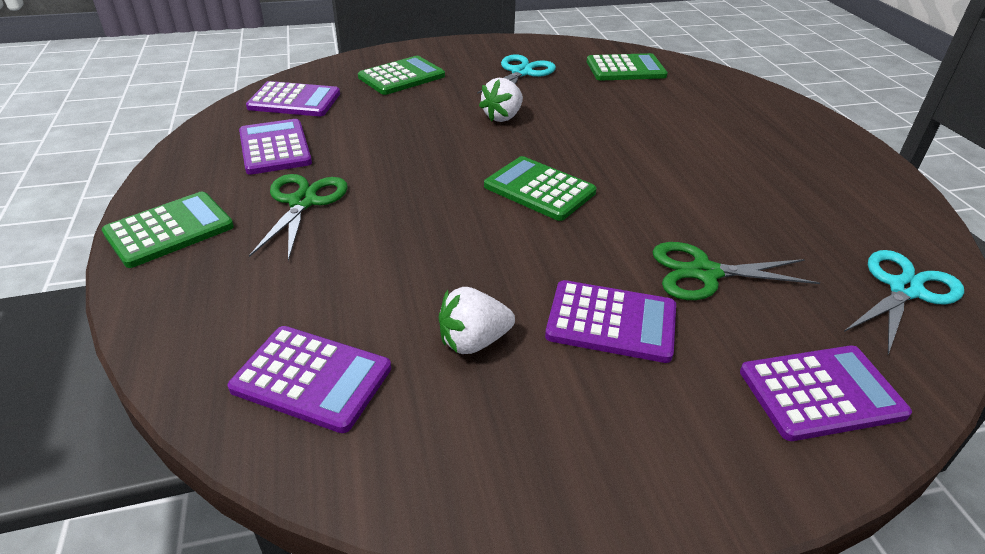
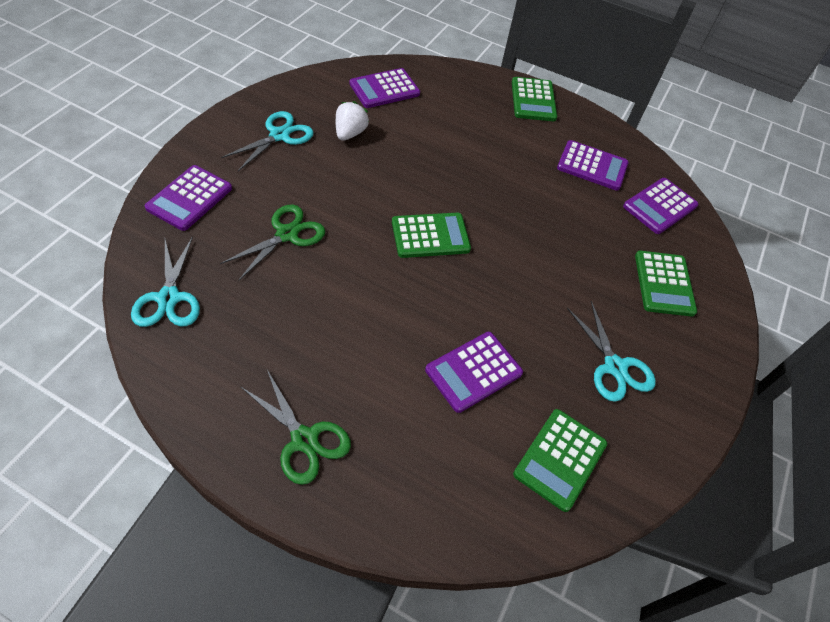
camera: 125 degrees right, 15 degrees up
(303, 202) = (516, 146): green scissors -> green scissors (304, 440)
(503, 117) = (540, 290): white strawberry -> none
(588, 409) = (279, 135): none -> turquoise scissors
(611, 322) = (305, 176): purple calculator -> purple calculator (473, 371)

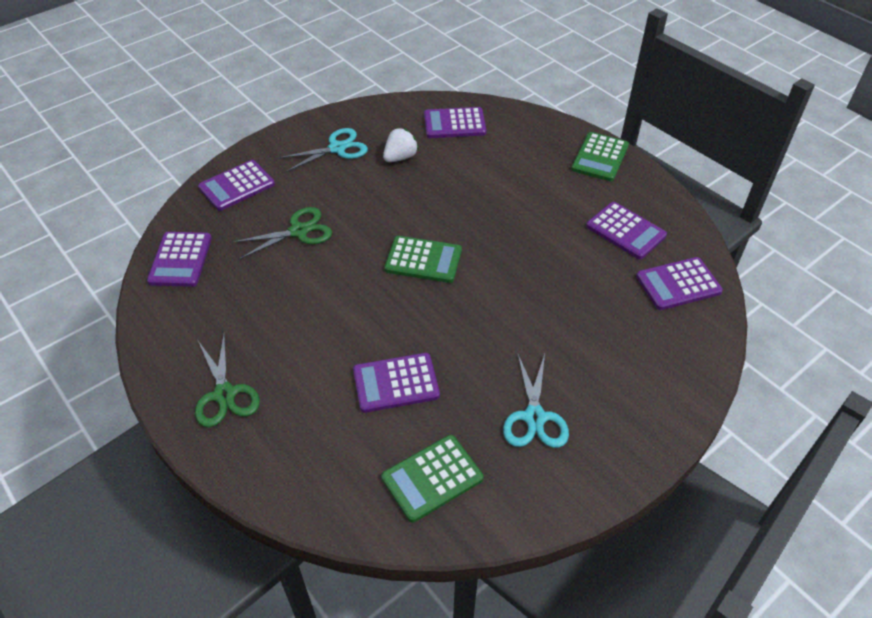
camera: 30 degrees right, 5 degrees down
(168, 298) = (180, 260): turquoise scissors -> purple calculator
(664, 284) = (635, 357): green calculator -> none

